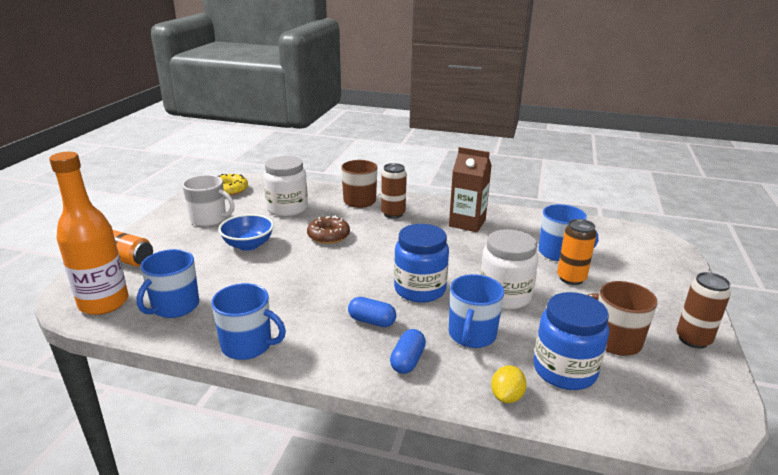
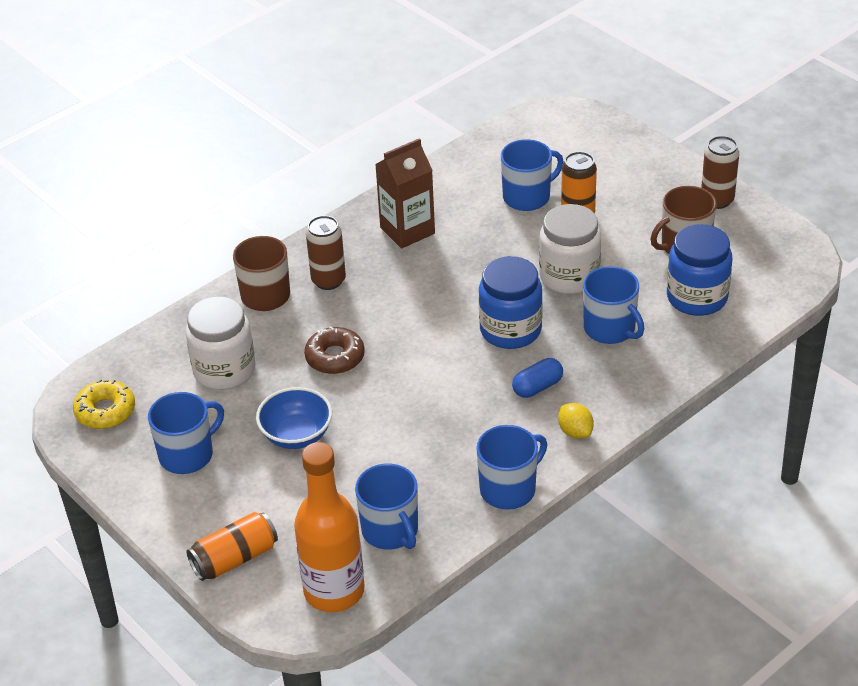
camera: 55 degrees left, 15 degrees up
(209, 219) = (187, 455): white mug -> blue mug
(407, 361) = (614, 387): blue capsule -> none
(506, 396) = (701, 348): yellow lemon -> yellow lemon (575, 432)

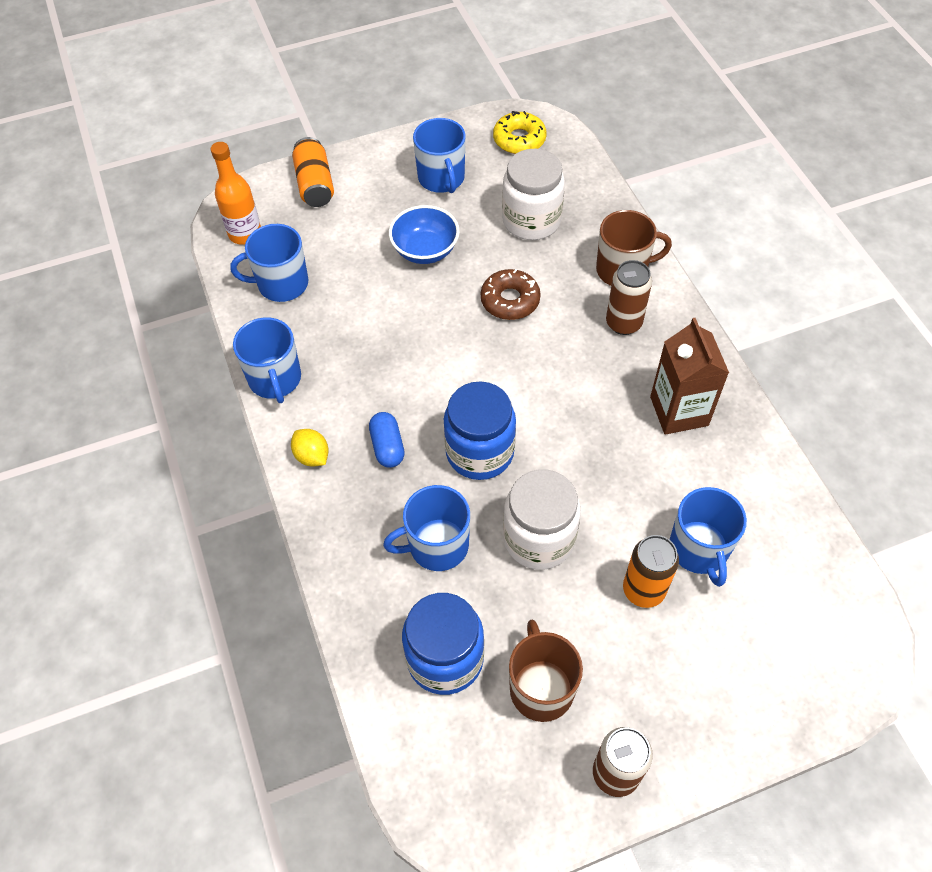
camera: 110 degrees right, 15 degrees up
(334, 591) = (245, 233): orange bottle -> orange bottle, size x0.66
(575, 432) = (312, 456): yellow lemon -> yellow lemon turned 60 degrees clockwise

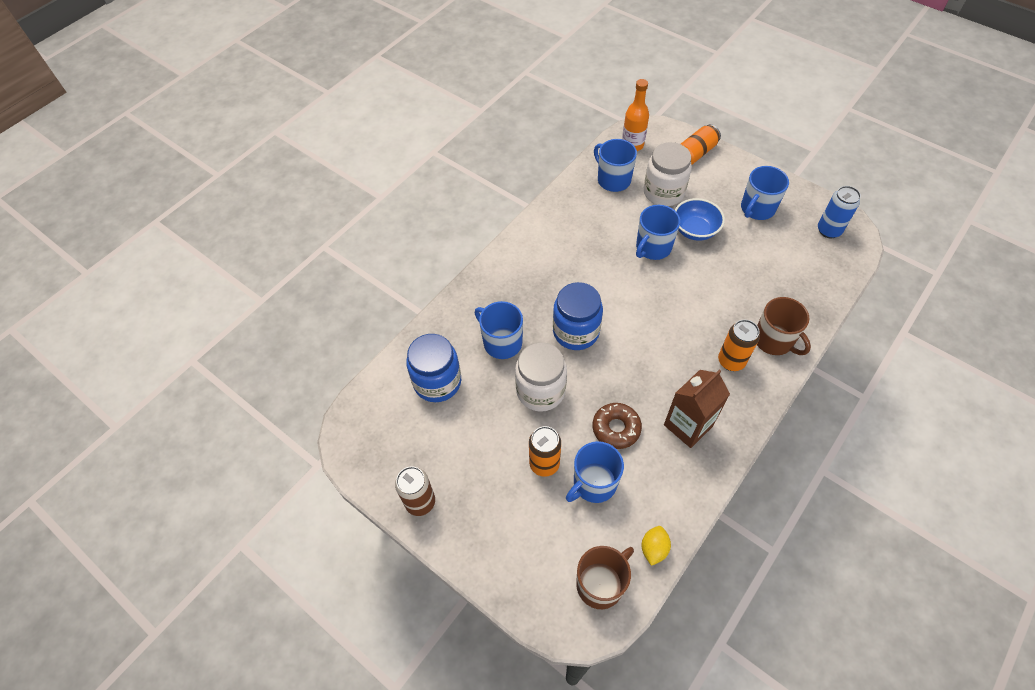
camera: 60 degrees right, 0 degrees up
(275, 379) = (550, 213): blue mug -> blue mug (653, 247)
(312, 456) = (515, 256): yellow lemon -> yellow lemon (654, 548)
(387, 446) = (546, 286): blue capsule -> none
(510, 300) = (695, 291): brown donut -> brown donut (616, 428)
(519, 139) = (828, 230): yellow donut -> blue can
(531, 220) = (768, 271): white jar -> white jar (663, 192)
(541, 688) = (448, 438): brown mug -> brown mug (600, 584)
(623, 323) = (731, 361): brown can -> orange can

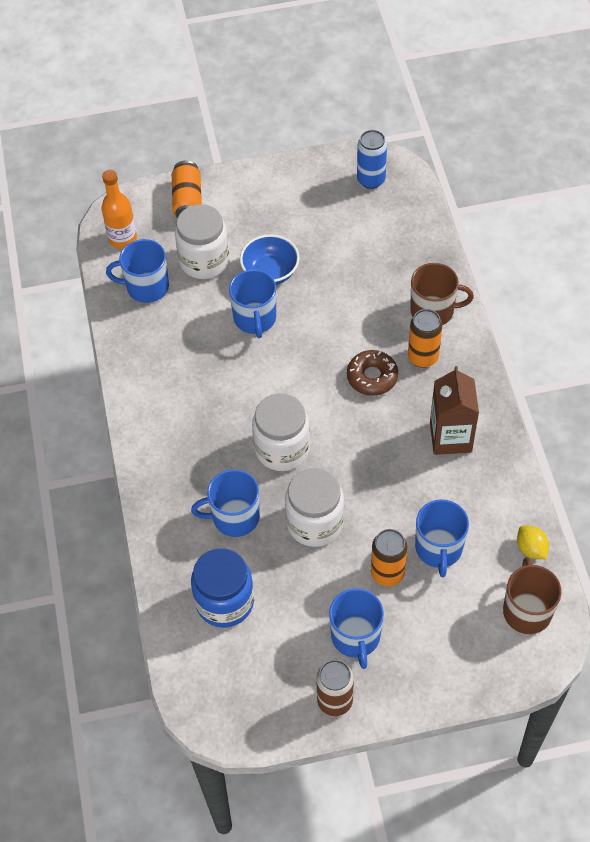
camera: 50 degrees left, 0 degrees up
(576, 332) = (282, 449): blue jar -> white jar
(616, 428) = (405, 492): brown donut -> brown donut (372, 377)
(757, 208) = (296, 208): blue mug -> blue mug (355, 637)

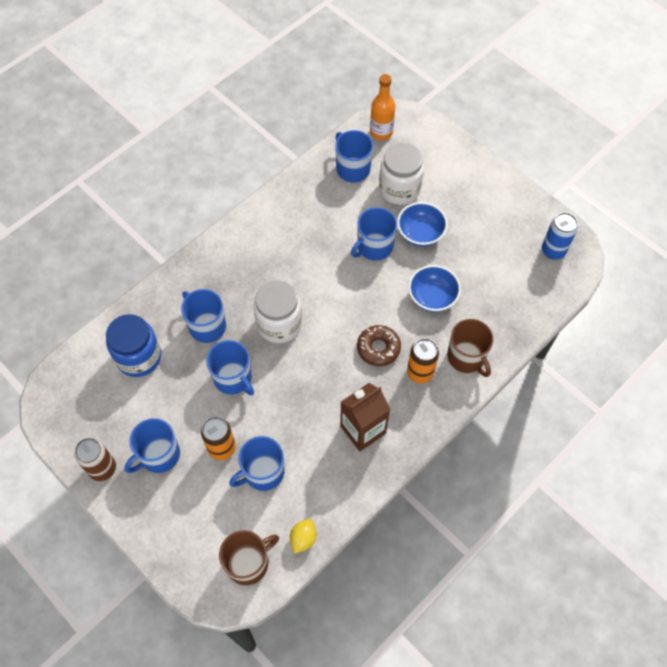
camera: 55 degrees right, 5 degrees up
(187, 201) = (442, 150): orange can -> none
(315, 523) = (233, 378): white jar -> blue mug
(349, 302) = (432, 297): none -> blue bowl

